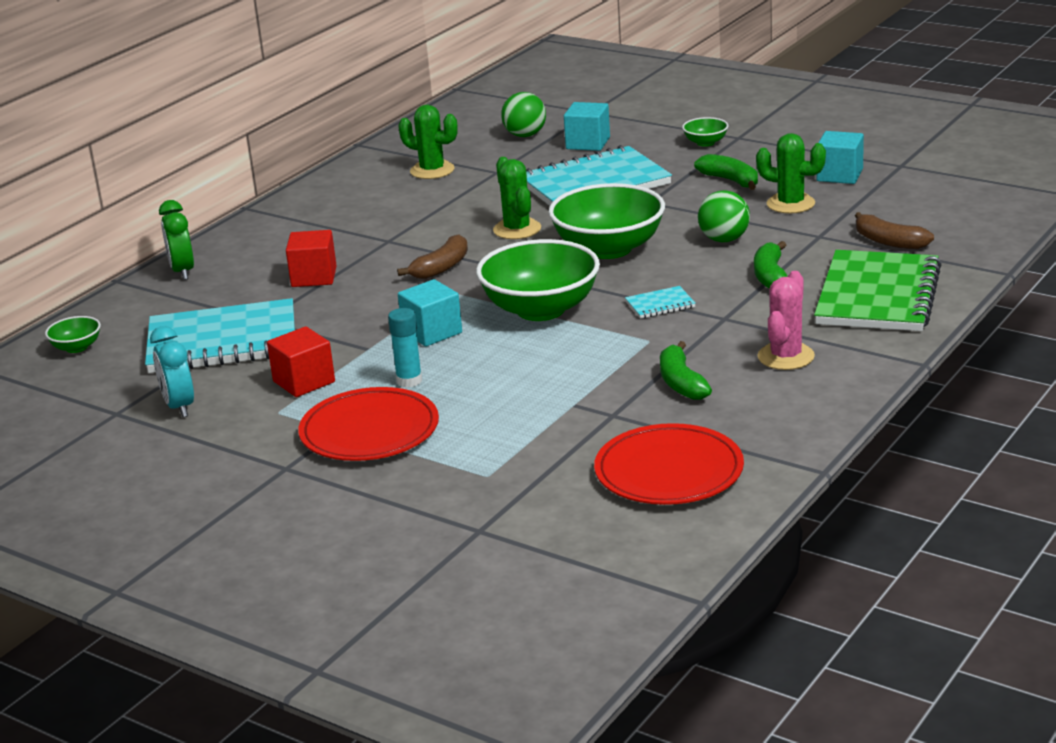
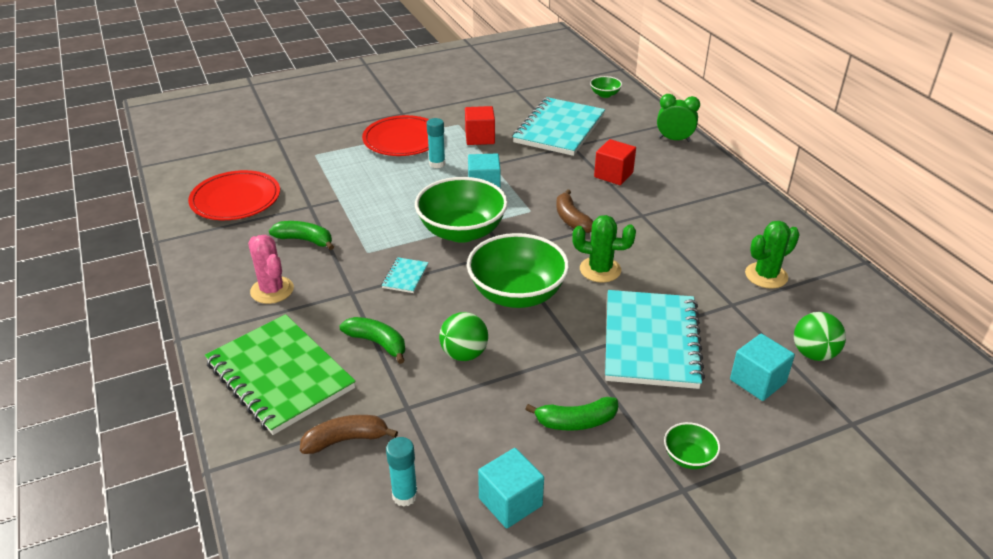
camera: 120 degrees right, 10 degrees up
(179, 407) = (500, 104): turquoise clock -> none
(790, 204) = (485, 428): green cactus -> none
(896, 204) = (405, 495): none -> turquoise glue stick

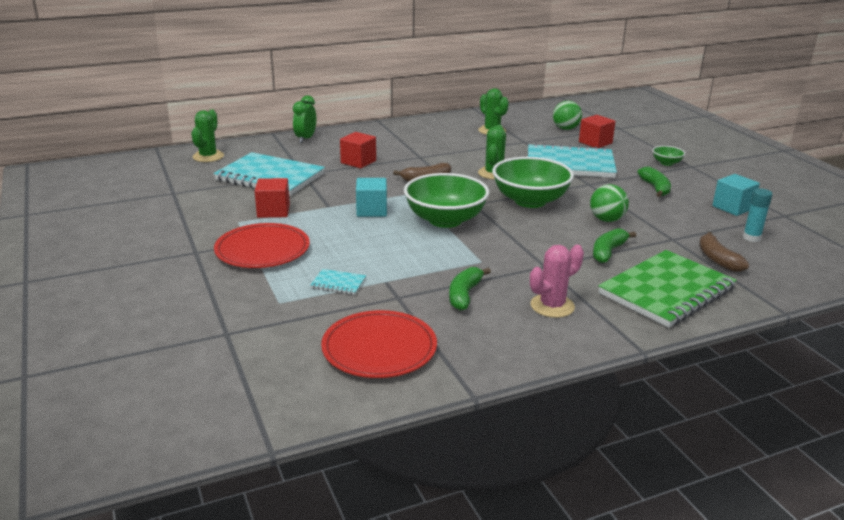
camera: 90 degrees left, 10 degrees down
(405, 276) = (516, 243): turquoise notebook -> turquoise notebook (338, 283)
(437, 164) = (322, 231): turquoise glue stick -> none
(605, 94) = (208, 156): green bowl -> green cactus
(757, 381) = (595, 143): turquoise cube -> red cube

